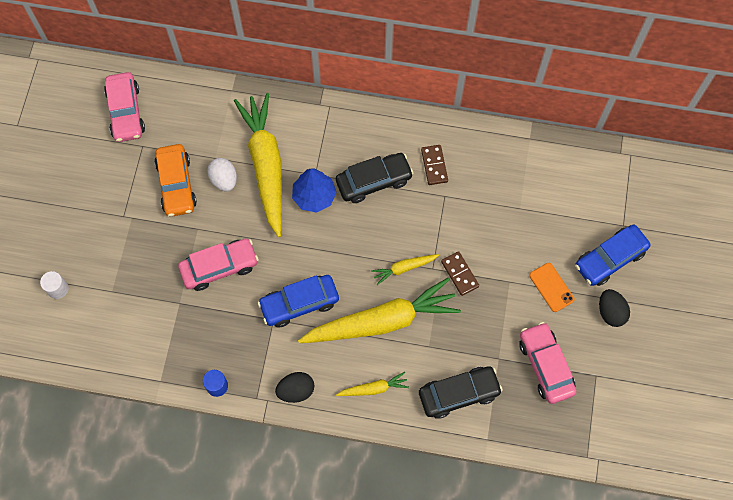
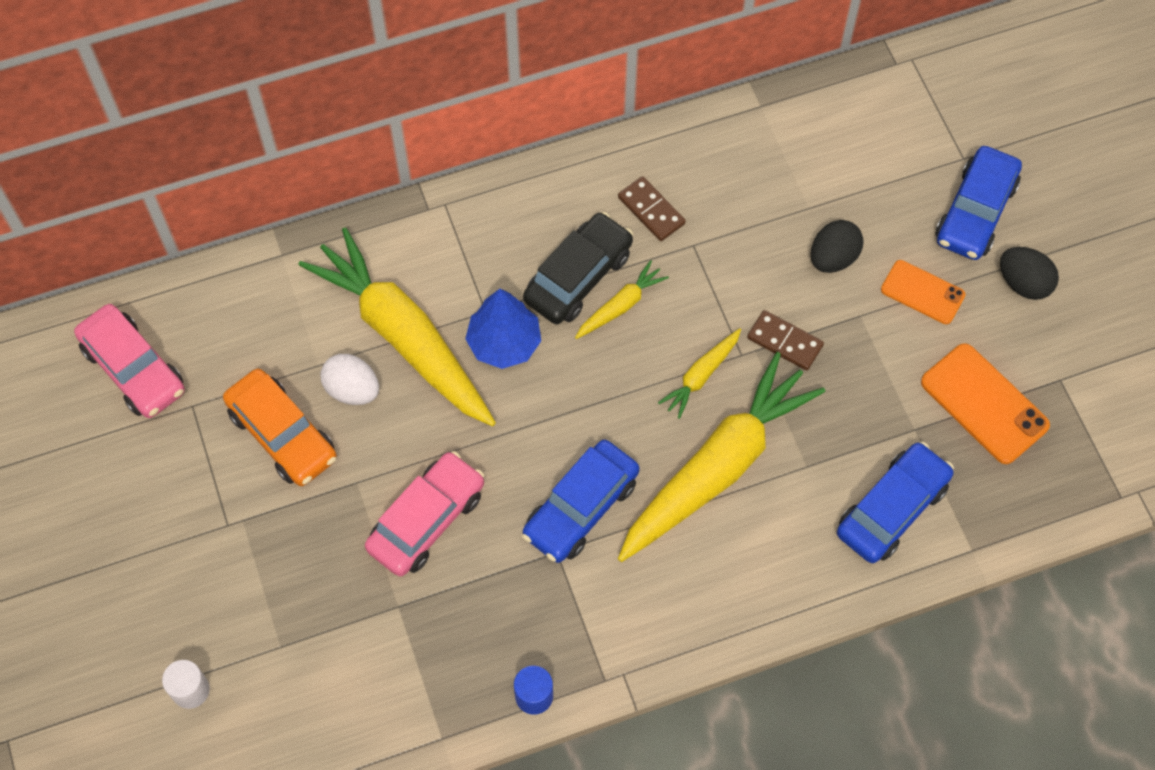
camera: 30 degrees left, 5 degrees down
(296, 390) = (656, 636): black egg -> black egg (833, 258)
(373, 388) = (767, 569): yellow carrot -> yellow carrot (620, 306)
(458, 393) = (891, 509): black car -> blue car
(545, 365) = (984, 404): pink car -> orange phone

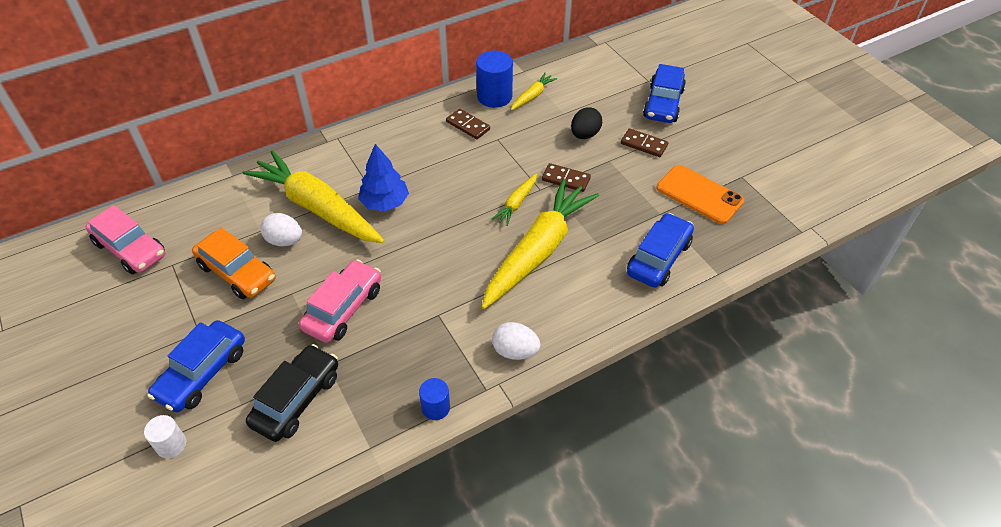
camera: 10 degrees left, 15 degrees down
(578, 276) = (428, 163): black car -> black car (296, 399)
(581, 508) = (451, 286): blue car -> blue car (202, 373)
(620, 306) = (457, 174): yellow carrot -> yellow carrot (532, 96)
(654, 629) = (515, 351): none -> white egg
(703, 155) = (494, 96): none -> blue cylinder
(922, 292) = (644, 144): orange phone -> brown domino
(1023, 283) = (703, 133): black egg -> none

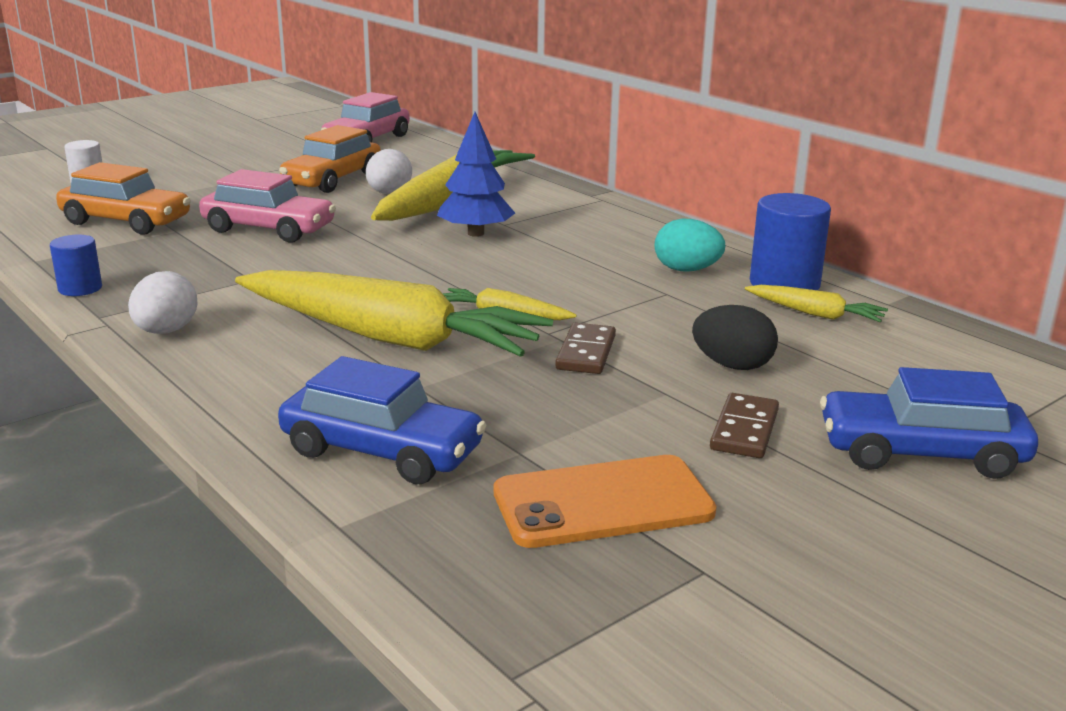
camera: 80 degrees right, 25 degrees down
(202, 373) = (180, 183): blue car -> none
(296, 399) = (126, 221): black car -> orange car
(468, 126) = (686, 270): brown domino -> turquoise egg
(699, 194) = (603, 503): orange phone -> orange phone turned 45 degrees clockwise

